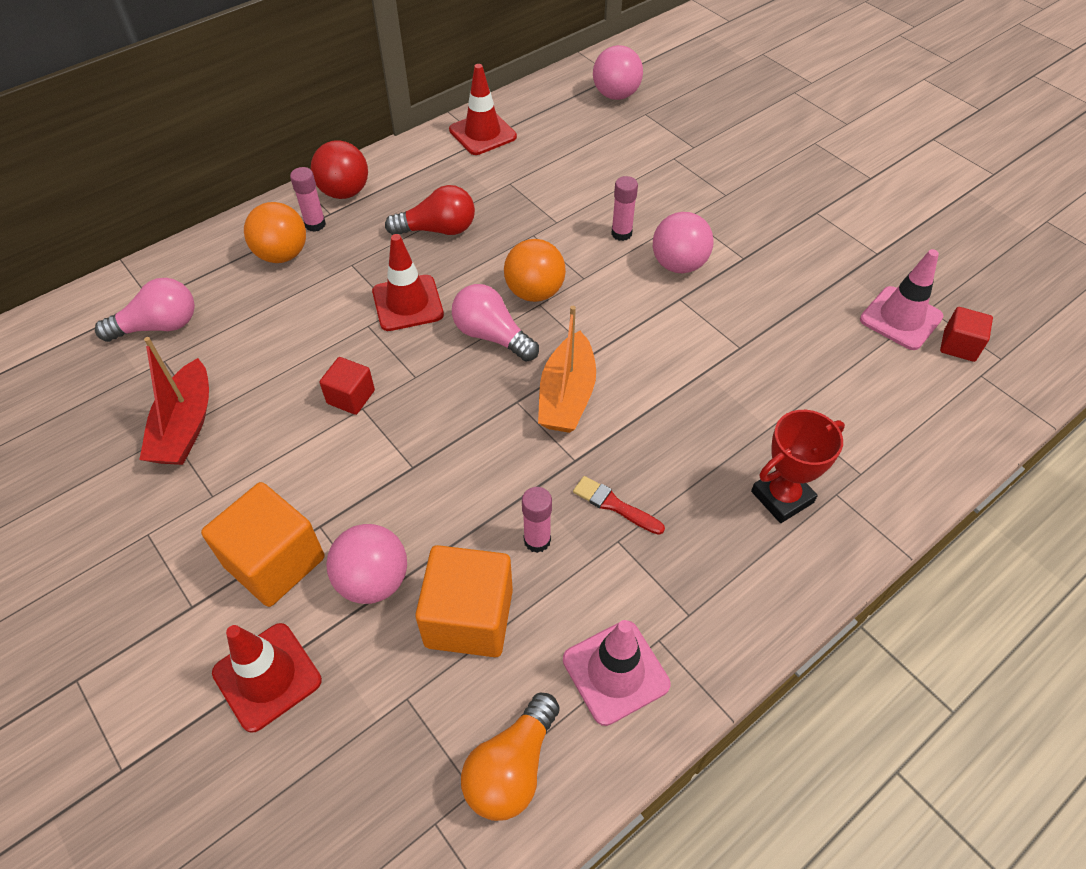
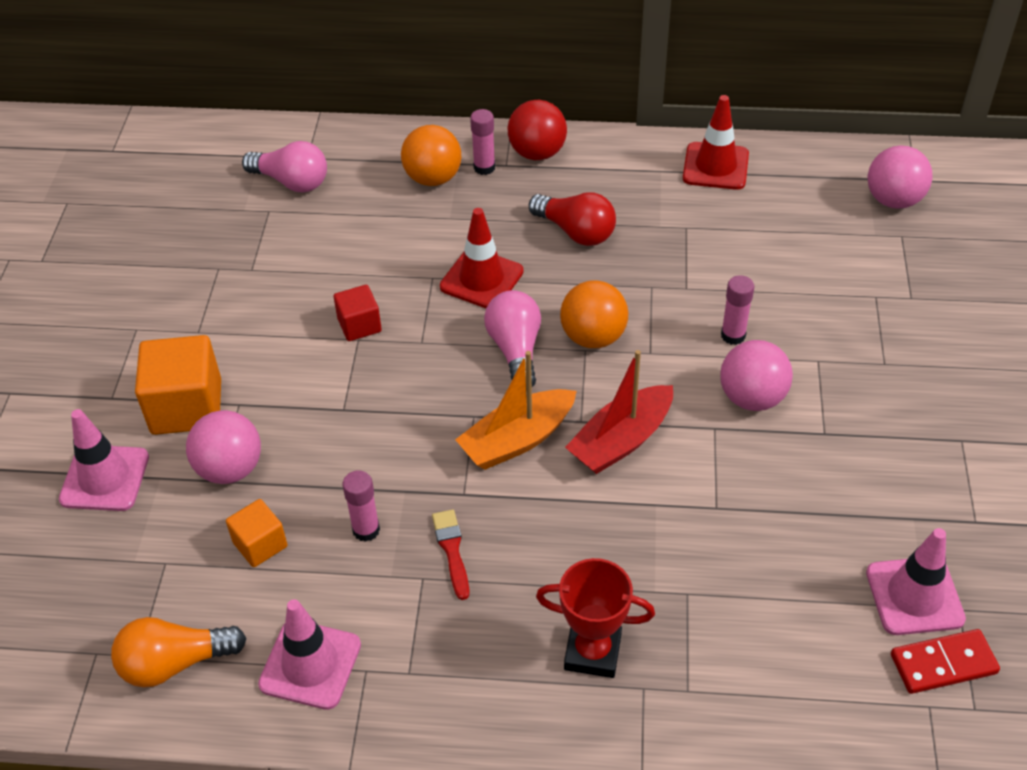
camera: 45 degrees right, 5 degrees down
(185, 426) = (232, 270): red boat -> red boat (621, 440)
(267, 676) = (105, 478): red traffic cone -> pink traffic cone
(469, 618) = (260, 544): orange cube -> orange cube, size x0.56
(959, 346) = (943, 664): red cube -> red domino

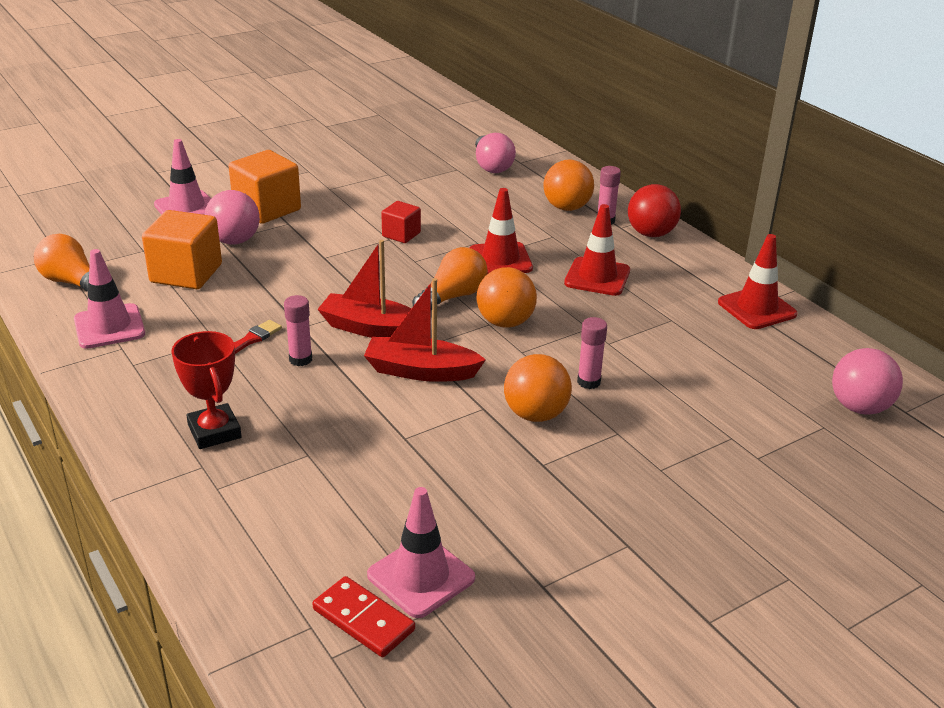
camera: 50 degrees right, 15 degrees down
(260, 544) = (186, 273): orange cube -> orange cube, size x1.79
(366, 530) = (234, 304): pink glue stick -> pink glue stick (300, 359)
(515, 350) = (452, 297): pink light bulb -> orange light bulb
(517, 440) = (372, 329): orange boat -> red boat
(575, 232) = (597, 277): red light bulb -> red traffic cone
(752, 398) = (535, 414): pink ball -> orange ball

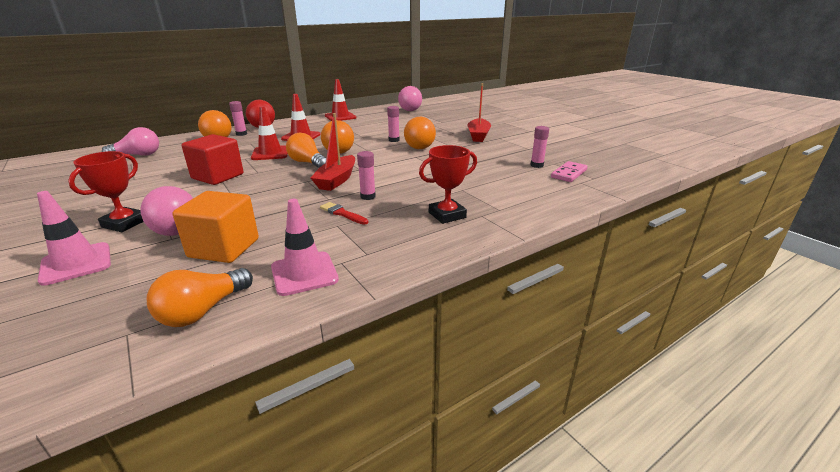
camera: 90 degrees left, 5 degrees down
(267, 209) = (124, 223): orange cube -> red trophy
(363, 620) = (569, 174): red domino -> pink domino
(401, 234) = (217, 176): red cube -> red cube, size x1.79
(421, 371) = (383, 168): red boat -> red boat (478, 135)
(421, 576) = (536, 165): pink traffic cone -> pink glue stick

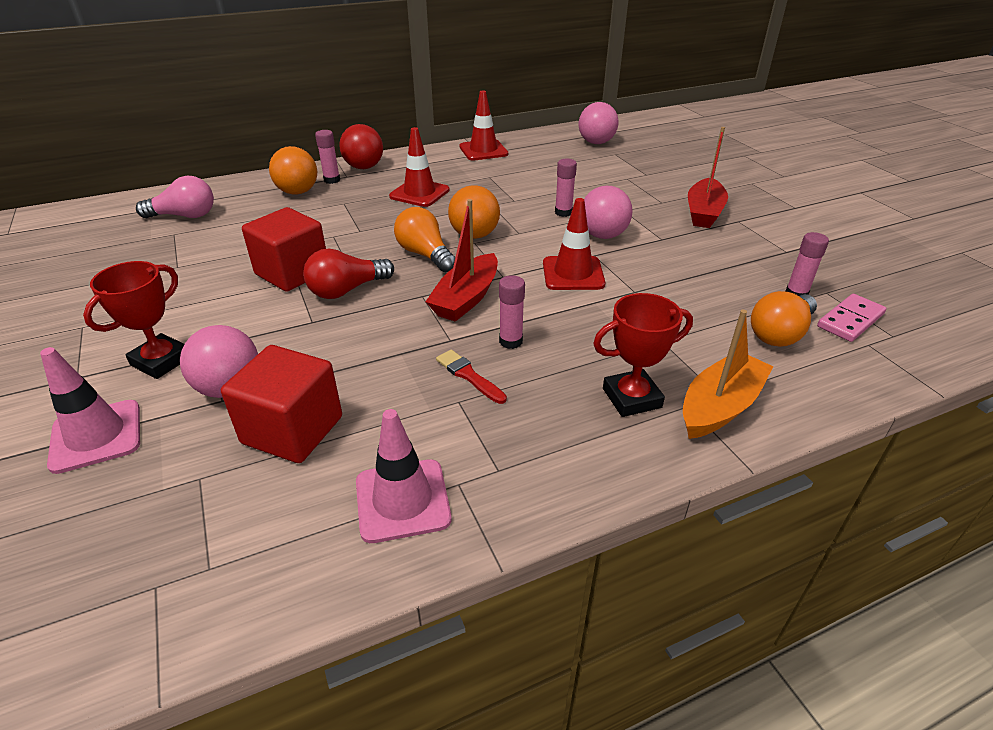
camera: 10 degrees right, 10 degrees up
(203, 311) = (257, 557): orange light bulb -> orange light bulb (780, 333)
(224, 248) = (292, 430): orange cube -> red cube
(256, 181) = (347, 290): none -> red light bulb
(270, 153) = (371, 228): red traffic cone -> red traffic cone (573, 273)
(419, 148) = (603, 235): orange ball -> pink ball
(500, 214) = (720, 406): none -> orange boat

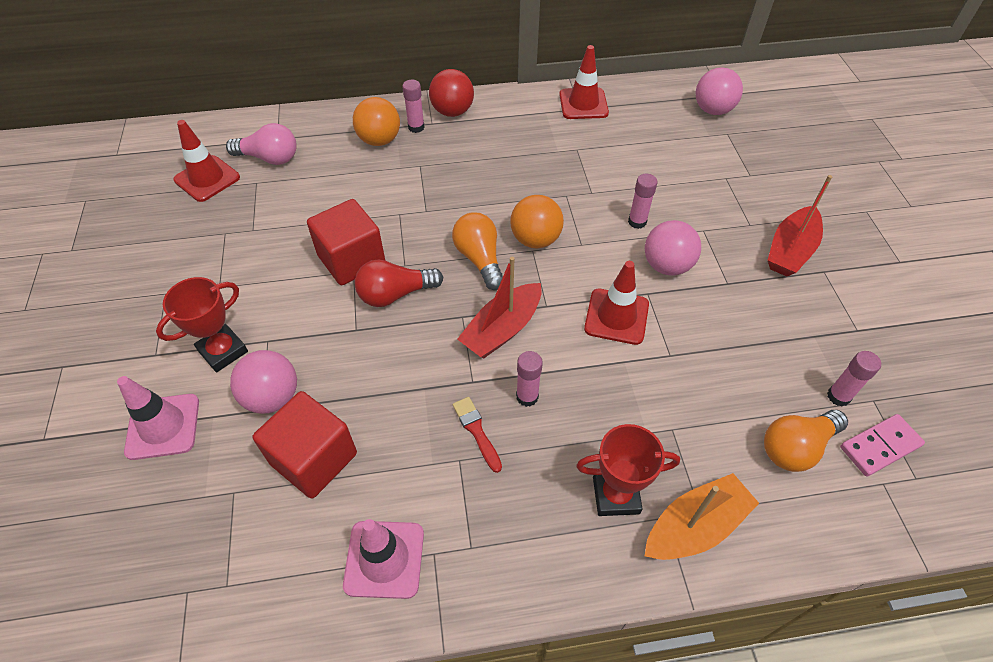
camera: 15 degrees right, 15 degrees up
(419, 193) = (498, 164): red traffic cone -> red traffic cone (207, 179)

